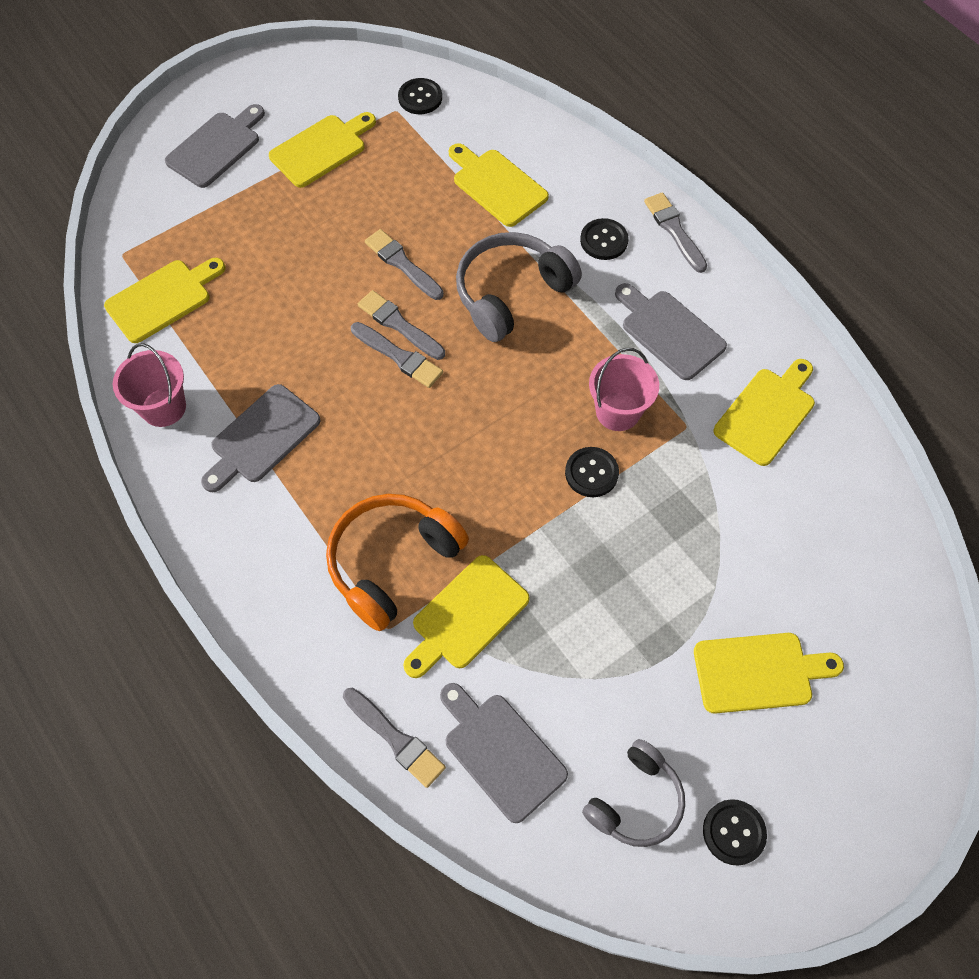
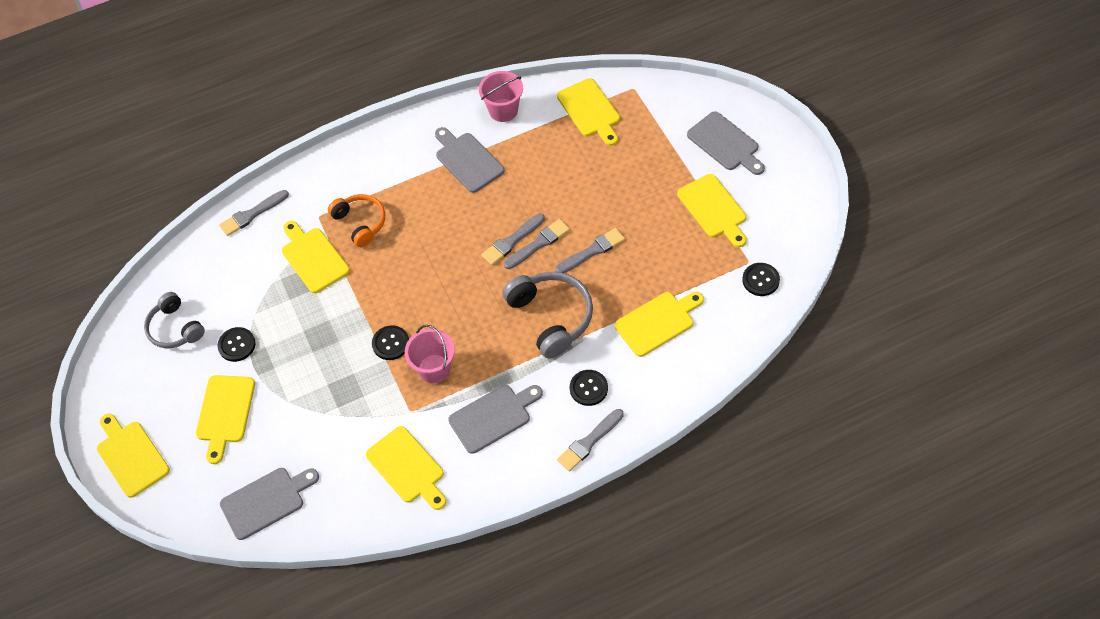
camera: 105 degrees right, 5 degrees down
(392, 562) = (360, 223): orange headphones -> orange headphones, size x0.66
(501, 752) = (226, 265): grey cutting board -> grey cutting board (266, 501)
(674, 230) = (589, 442): grey brush -> grey brush turned 150 degrees clockwise
(733, 832) = (139, 375): black button -> black button (237, 345)
(869, 795) = (131, 456): none -> yellow cutting board

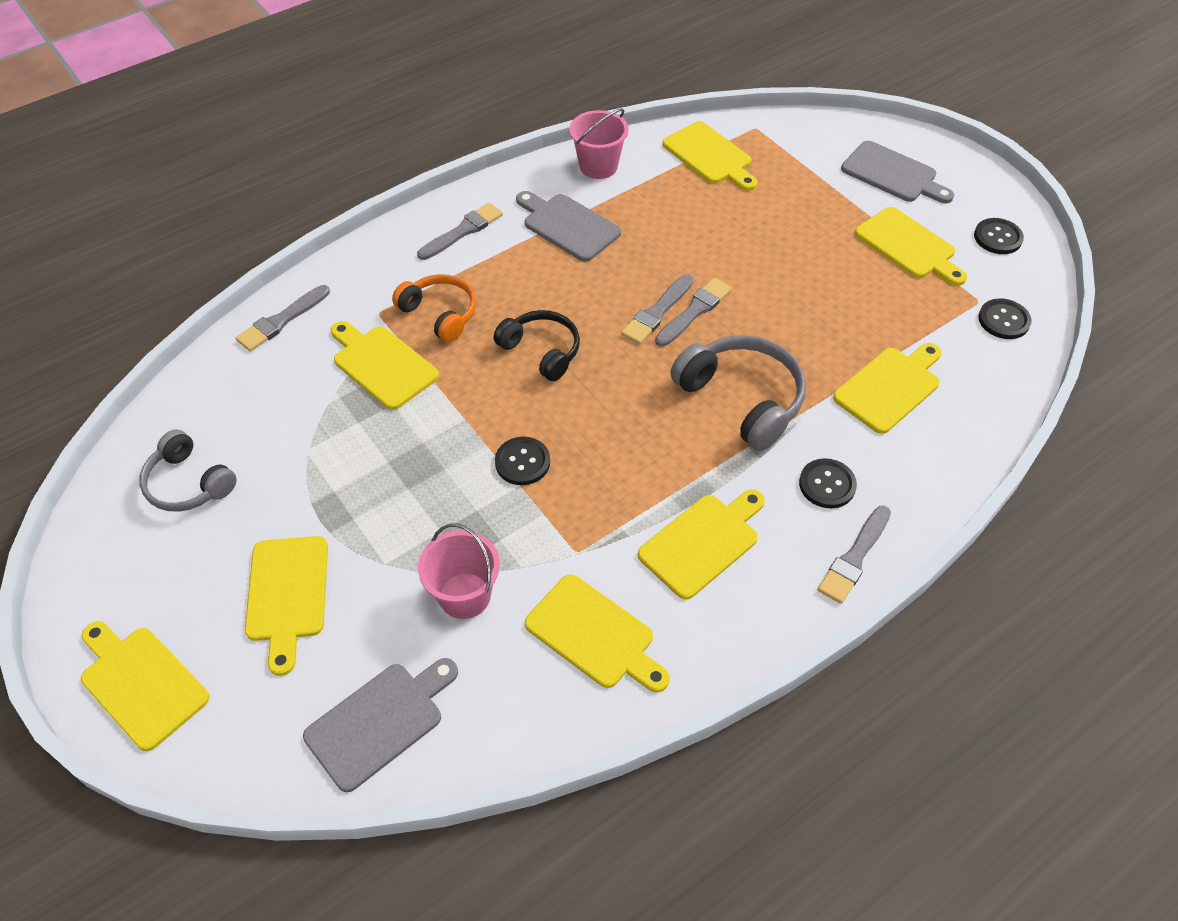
camera: 15 degrees left, 5 degrees down
(237, 345) = (289, 494): black button -> black button (997, 237)
(423, 261) = (541, 351): none -> black headphones
(434, 369) = (596, 488): pink bucket -> pink bucket (465, 595)
(493, 417) = (703, 542): grey cutting board -> yellow cutting board
(592, 251) = (769, 312): grey brush -> grey brush (463, 231)

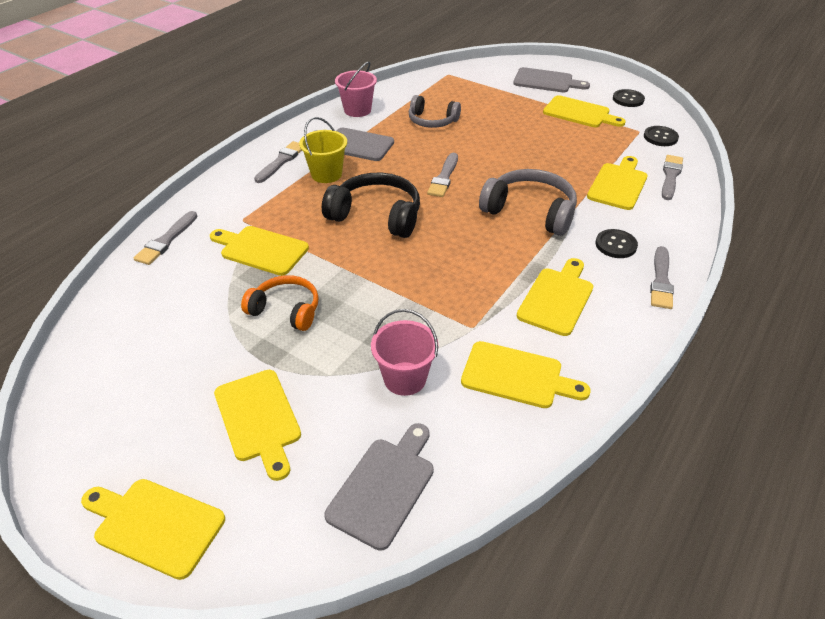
camera: 20 degrees left, 10 degrees down
(188, 483) = (134, 364): grey headphones -> grey headphones (432, 121)
(440, 314) = (290, 210): orange headphones -> orange headphones (286, 310)
(509, 267) = (326, 174): none -> yellow bucket
(522, 462) = (400, 283): black button -> none
(541, 351) = (376, 215): black headphones -> black headphones, size x1.51
(694, 311) = (468, 172): grey brush -> grey brush (670, 176)
(710, 156) = (428, 92): yellow cutting board -> none

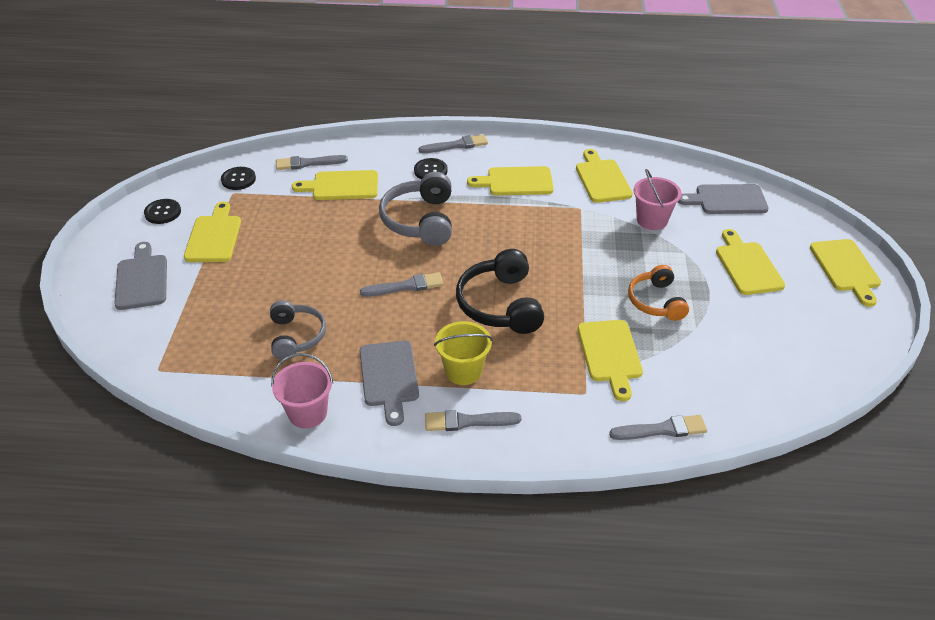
camera: 120 degrees left, 0 degrees up
(258, 419) = (747, 266): yellow cutting board -> yellow cutting board turned 45 degrees counterclockwise

